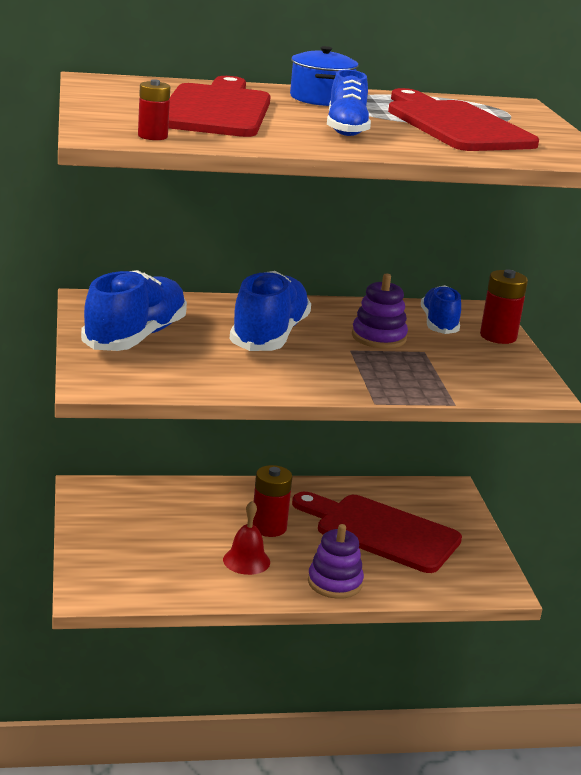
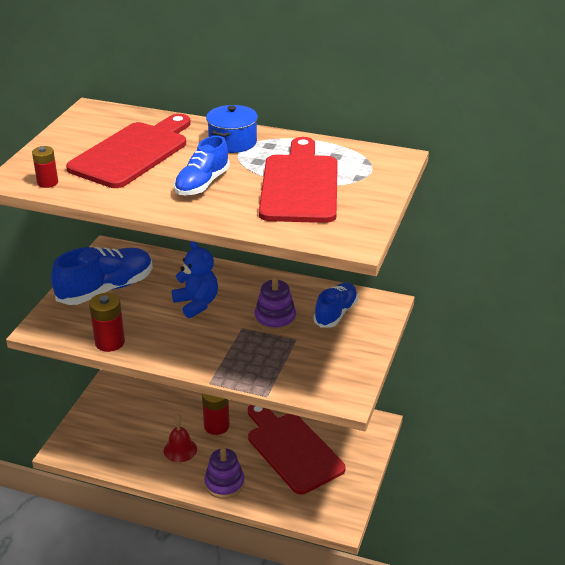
camera: 30 degrees right, 10 degrees up
(269, 336) = (197, 304): blue shoe -> blue teddy bear
(498, 336) = (370, 334): red battery -> red battery (110, 342)

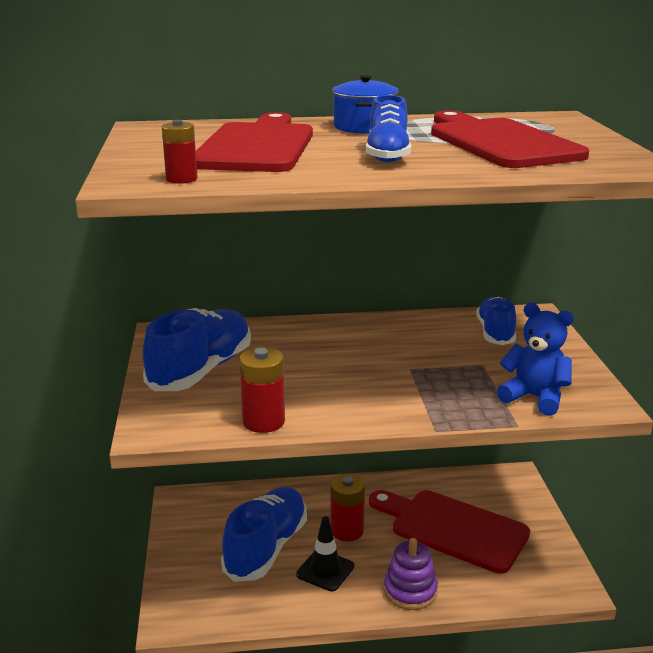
camera: 25 degrees left, 10 degrees down
(154, 420) = (266, 548): none -> blue shoe
(180, 450) = (325, 570): red bell -> black traffic cone
(197, 304) = (331, 359): blue teddy bear -> blue teddy bear (534, 398)
(275, 319) = (437, 352): purple stacking toy -> none

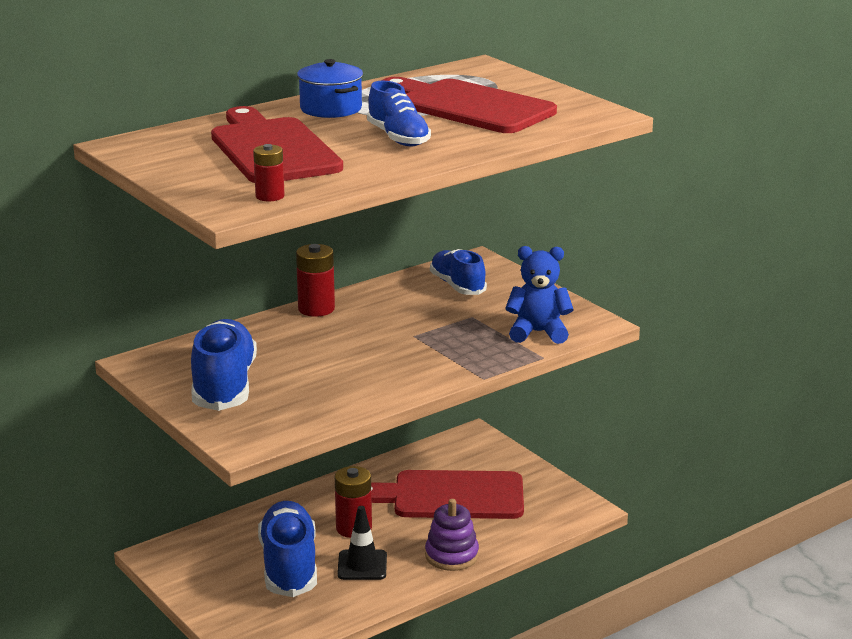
camera: 30 degrees left, 0 degrees up
(263, 421) = (334, 411): red battery -> red battery (316, 309)

